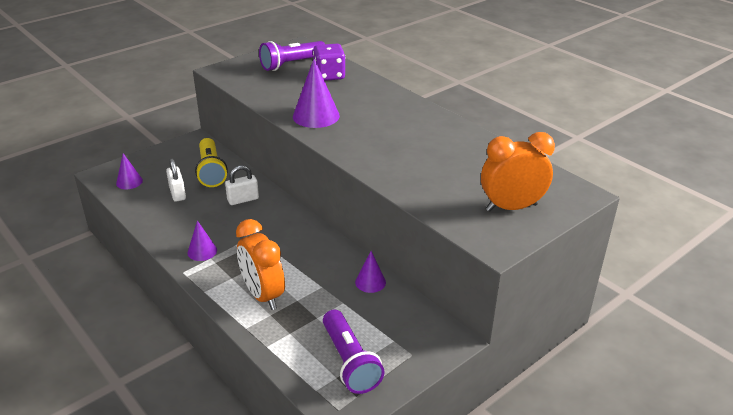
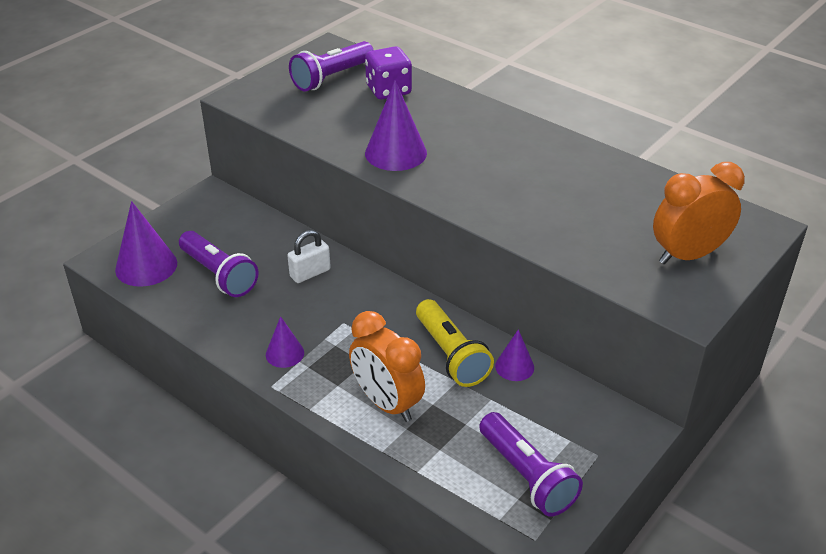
camera: 10 degrees left, 5 degrees up
(129, 182) = (146, 266): purple cone -> purple cone, size x1.74
(177, 193) = (219, 275): white padlock -> purple flashlight
(211, 171) = (251, 237): yellow flashlight -> yellow flashlight (451, 355)

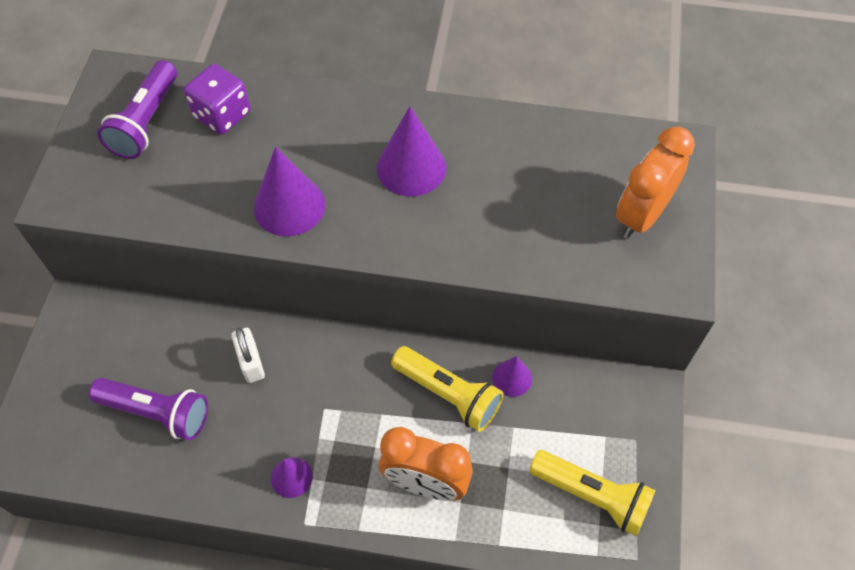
camera: 30 degrees left, 20 degrees up
(146, 266) = (68, 441): purple cone -> purple cone (411, 167)
(310, 273) = (251, 362): white padlock -> white padlock turned 45 degrees counterclockwise
(527, 476) = (592, 496): purple flashlight -> yellow flashlight

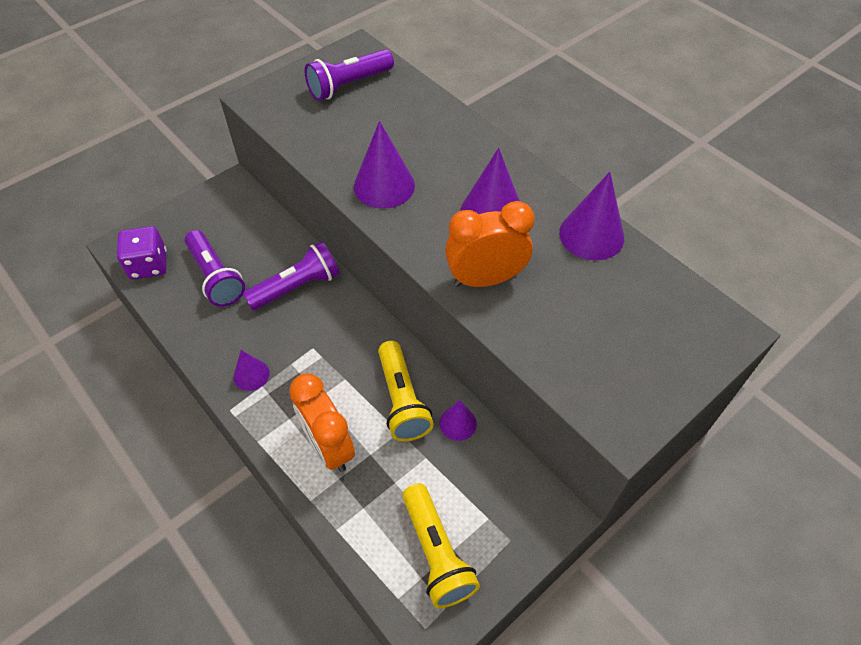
camera: 40 degrees right, 5 degrees down
(222, 115) = (399, 107): purple dice -> purple dice (149, 265)
(251, 362) = (297, 287): white padlock -> purple flashlight
(512, 134) = (591, 235): none -> purple cone
(641, 215) = (642, 357): orange clock -> orange clock (485, 279)

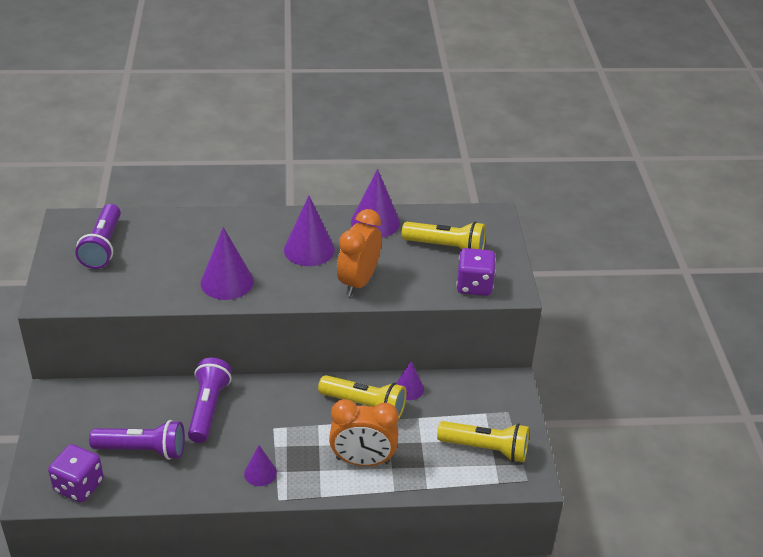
camera: 55 degrees left, 15 degrees down
(590, 384) = (474, 285): none -> purple dice
(624, 319) = (446, 247): none -> yellow flashlight

